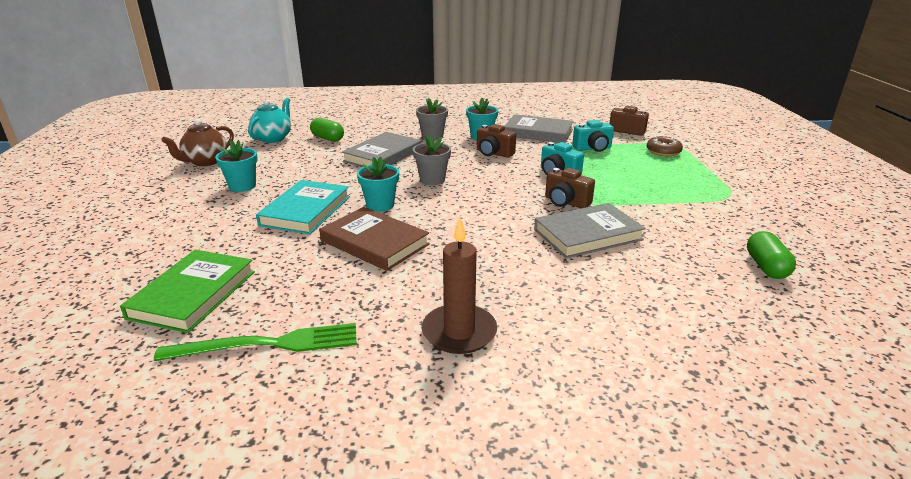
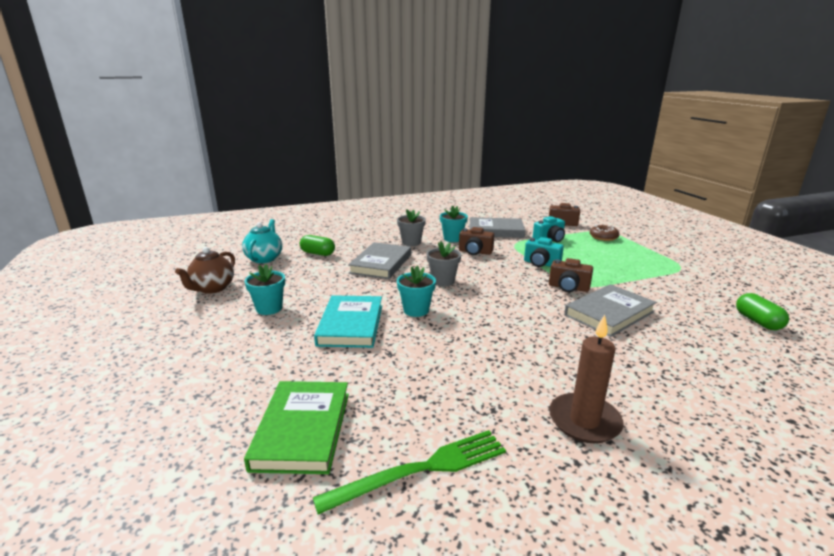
camera: 15 degrees left, 5 degrees down
(374, 242) = (440, 346): brown book -> none

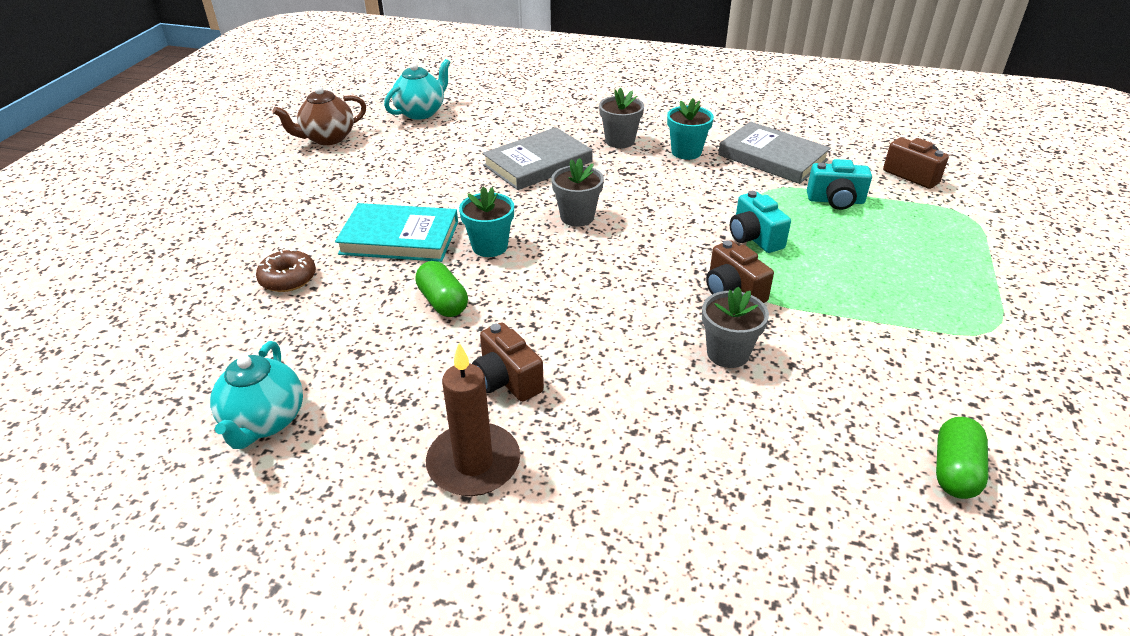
camera: 35 degrees right, 15 degrees up
(269, 308) = (349, 185): turquoise flower pot -> none
(303, 429) = (225, 334): green book -> none
(318, 253) = (485, 123): green capsule -> green capsule (443, 302)
(351, 325) = (399, 238): turquoise book -> turquoise book turned 60 degrees clockwise
(421, 469) = (264, 422): green fork -> turquoise teapot
(475, 252) = (685, 185): brown camera -> brown camera (507, 380)
(603, 237) = (943, 226): brown donut -> brown donut (288, 279)
(609, 313) = (728, 353): grey book -> grey flower pot

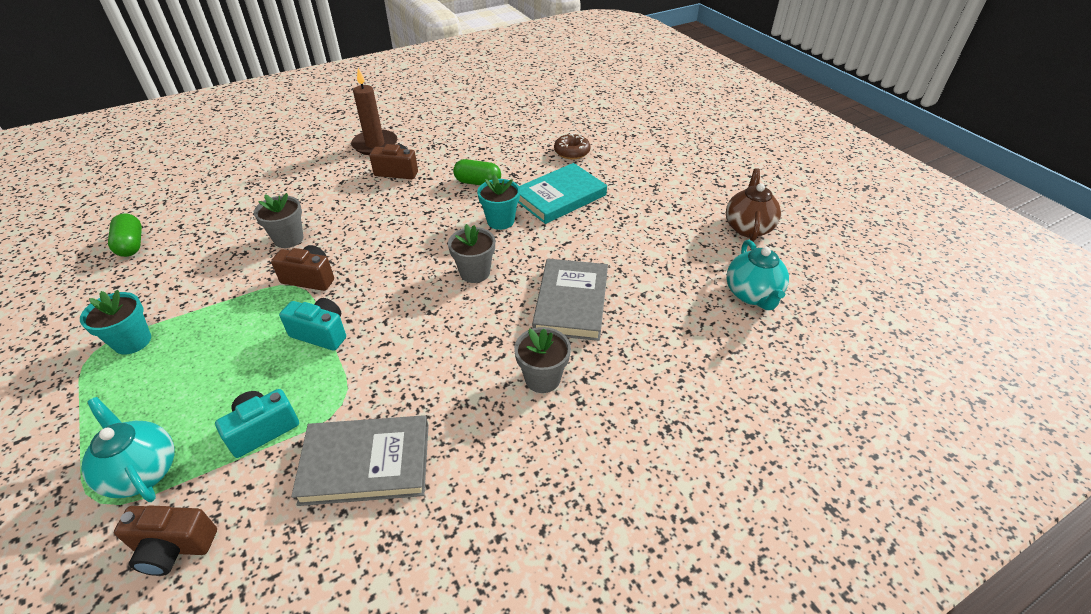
camera: 135 degrees right, 5 degrees up
(264, 422) = (476, 117): turquoise teapot -> turquoise teapot (142, 471)
(686, 152) = (463, 407): turquoise flower pot -> turquoise flower pot (132, 341)

